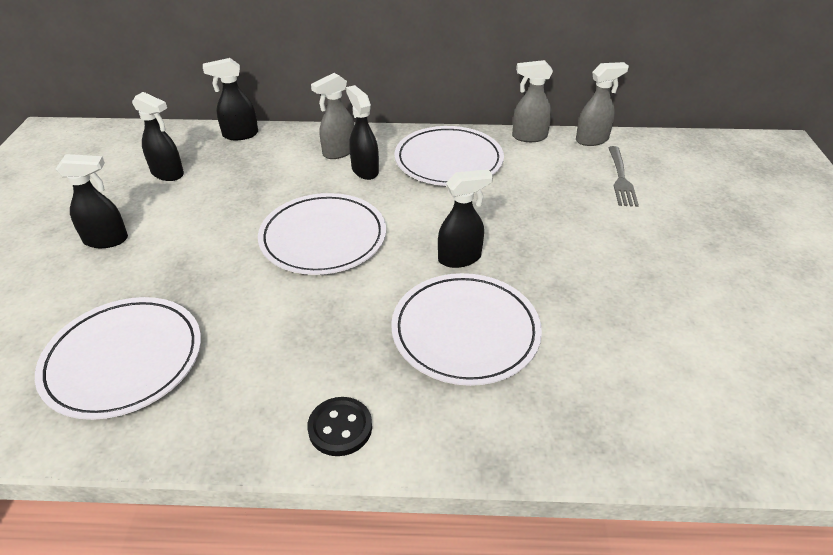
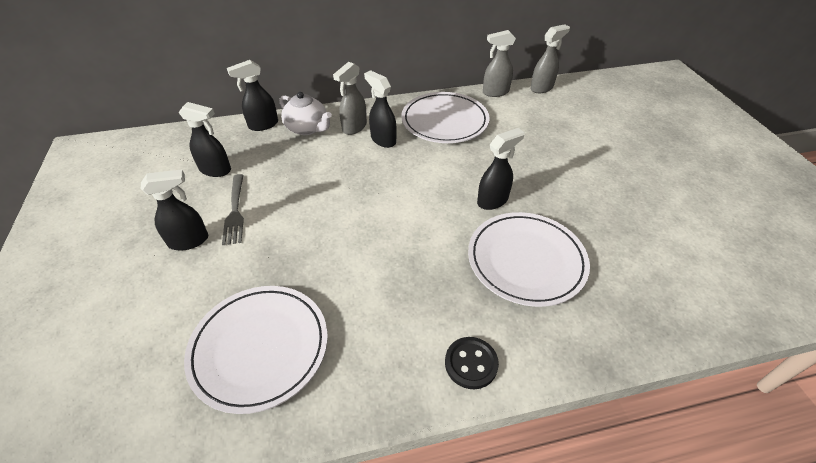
camera: 15 degrees left, 5 degrees up
(286, 145) = (307, 128): none -> white teapot
(323, 238) = (378, 204): white plate -> none
(620, 178) = (576, 115): grey fork -> grey fork (235, 211)

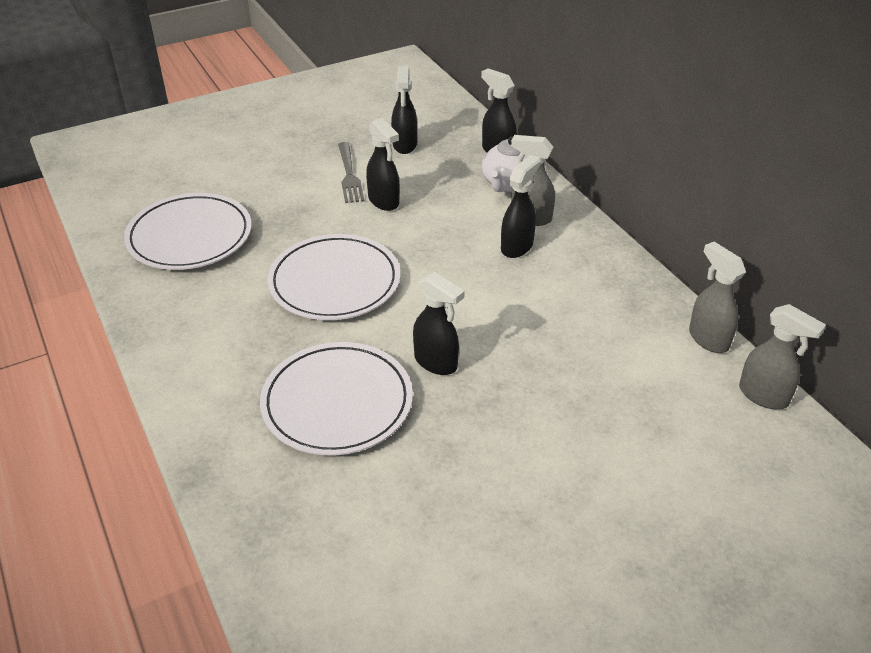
camera: 75 degrees right, 5 degrees down
(189, 241) = (301, 162): black spray bottle -> black spray bottle (384, 201)
(235, 211) = (349, 175): grey fork -> grey fork turned 75 degrees counterclockwise
(444, 121) = (592, 294): white plate -> white plate (334, 282)
(471, 363) = (188, 371): black button -> none

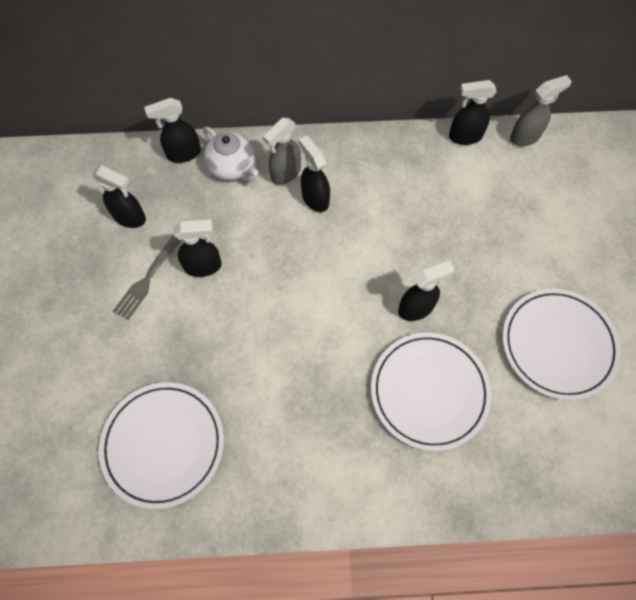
camera: 65 degrees left, 25 degrees up
(334, 282) = (291, 344): white plate -> white plate (558, 345)
(349, 175) = (148, 278): grey fork -> grey fork turned 105 degrees clockwise
(708, 339) = (464, 136): grey spray bottle -> black spray bottle

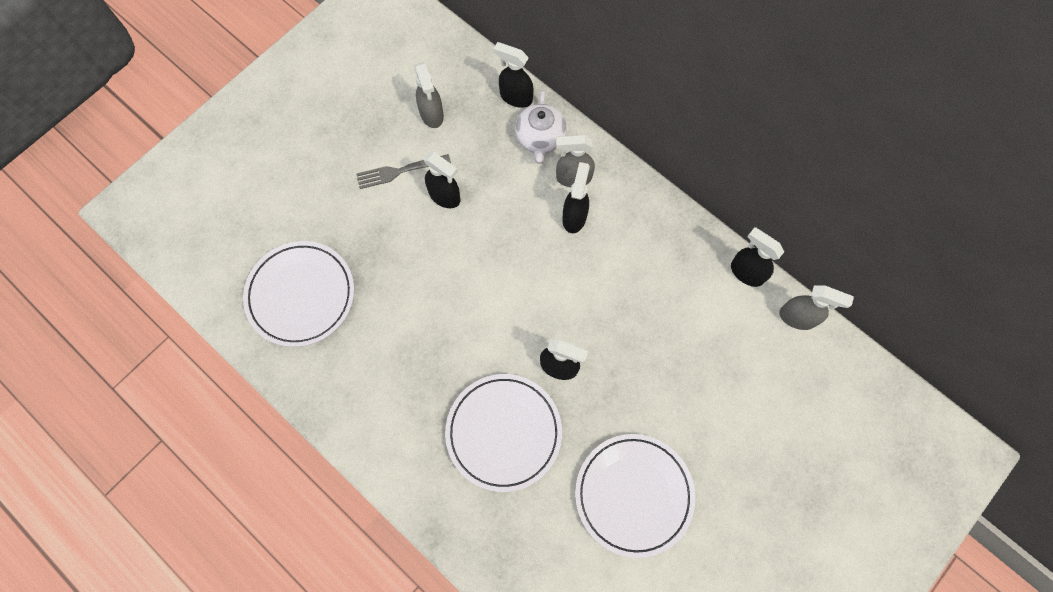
camera: 45 degrees right, 5 degrees up
(130, 217) = (432, 114): black spray bottle -> grey spray bottle

